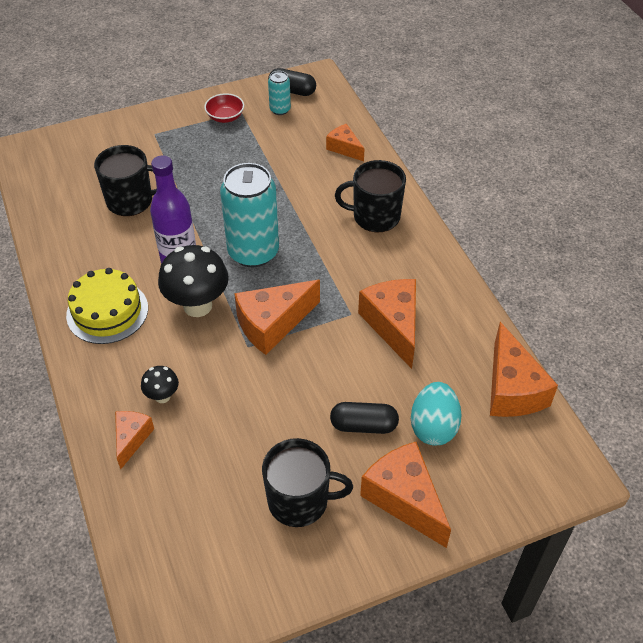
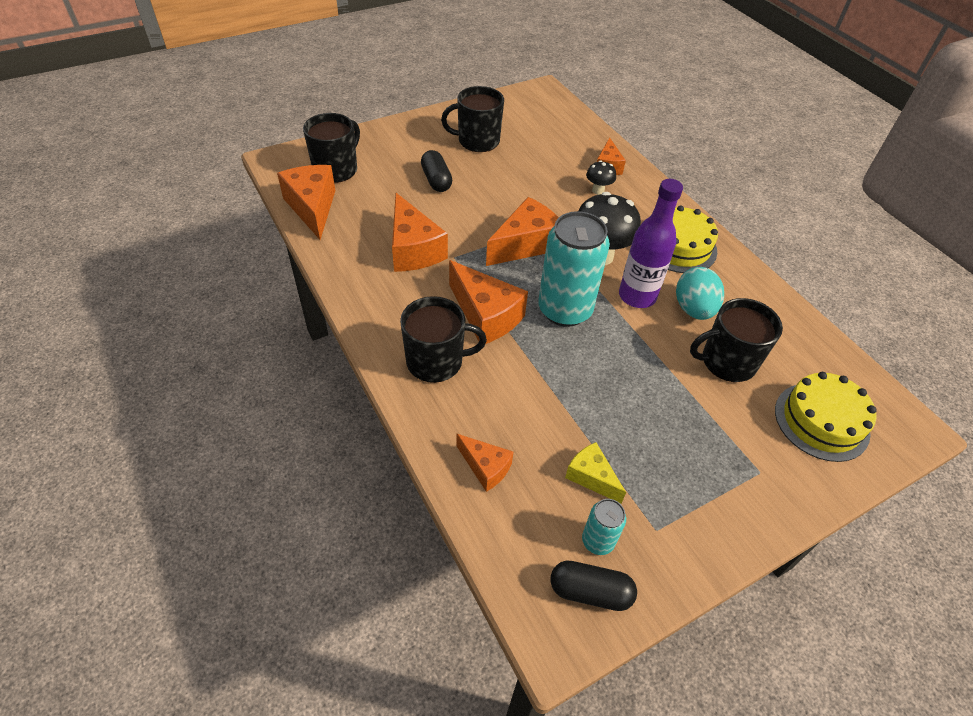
camera: 170 degrees right, 0 degrees up
(86, 158) = (821, 421): none -> yellow cake
(225, 117) = (675, 516): red bowl -> none
(273, 138) = (591, 477): none -> yellow cheese
(363, 425) = (436, 180): black capsule -> black capsule turned 75 degrees clockwise
(404, 499) = (405, 144): orange cheese -> orange cheese (486, 315)
(433, 427) = (381, 181): turquoise egg -> turquoise egg (693, 309)
(494, 452) = (336, 169): none -> black mug

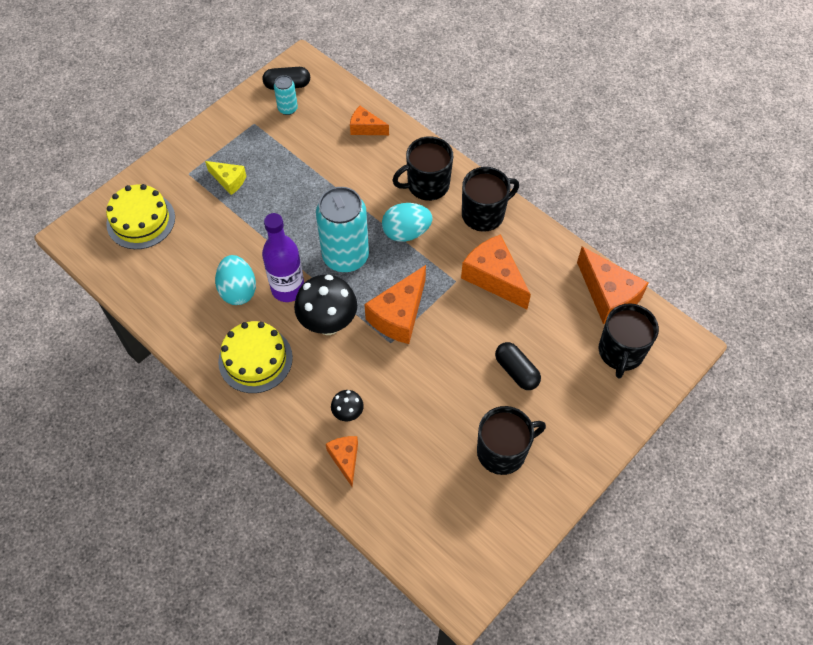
camera: 165 degrees right, 10 degrees up
(486, 315) = (406, 232): orange cheese -> turquoise egg
(591, 477) = (298, 140): yellow cheese -> yellow cheese (229, 180)
(727, 362) = (210, 248): black mug -> black mug (484, 214)

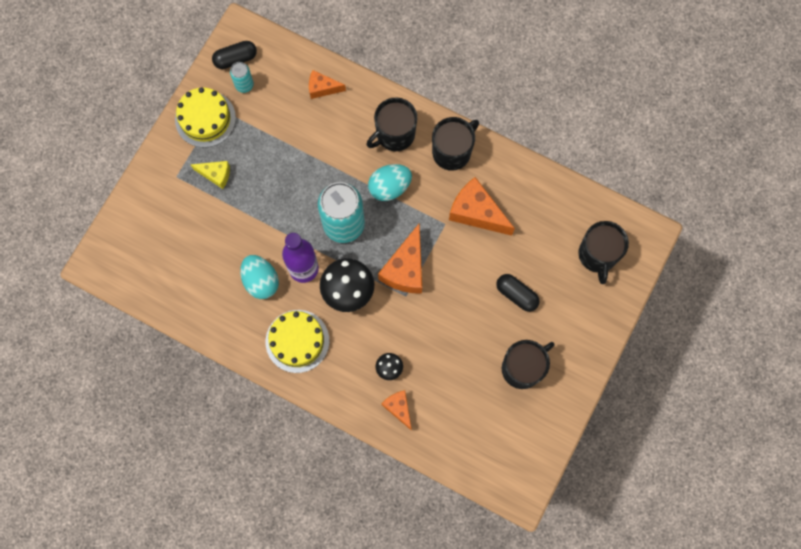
camera: 15 degrees left, 15 degrees up
(141, 220) = (151, 235): yellow cake -> yellow cake (205, 119)
(608, 295) = (576, 204): orange cheese -> none

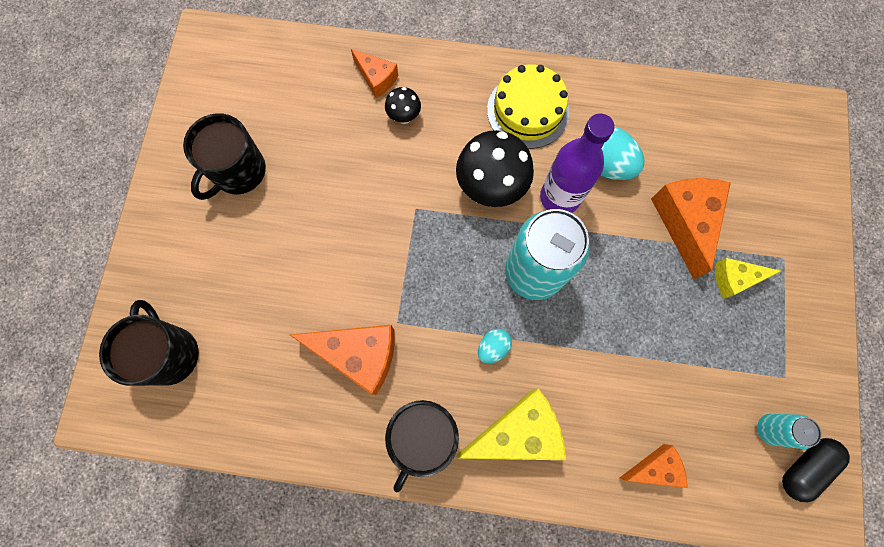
camera: 160 degrees right, 0 degrees up
(205, 119) = (794, 354): yellow cake -> none
(389, 187) = (493, 347): turquoise egg -> turquoise egg, size x0.57
(394, 134) = (517, 432): black mug -> yellow cheese
(406, 269) = (428, 243): orange cheese -> orange cheese (685, 222)
(516, 294) = (270, 260): black capsule -> none

